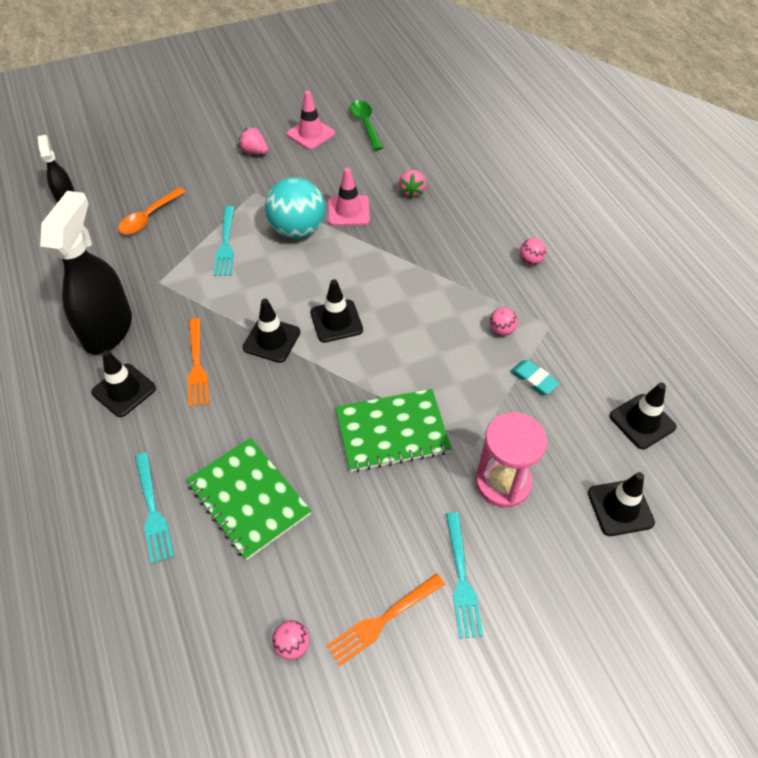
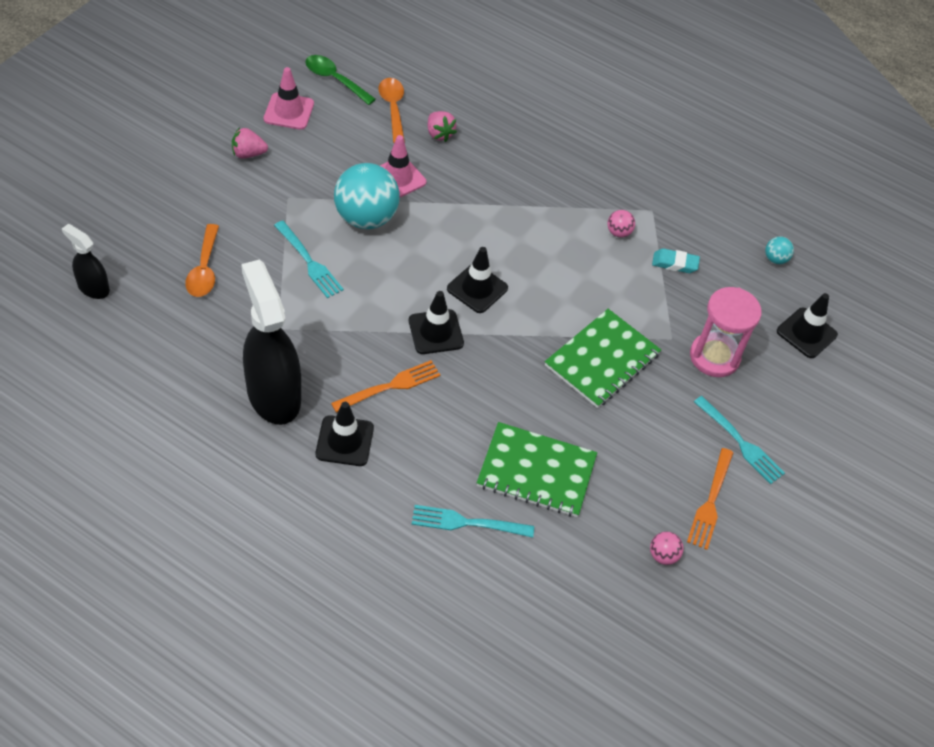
camera: 40 degrees left, 0 degrees up
(152, 510) = (467, 523): turquoise fork -> turquoise fork turned 150 degrees clockwise
(197, 365) = (390, 386): orange fork -> orange fork turned 75 degrees counterclockwise
(391, 160) = (393, 108): none -> orange spoon
(530, 260) = (594, 158): pink ball -> none
(642, 421) = (775, 259): black traffic cone -> turquoise ball

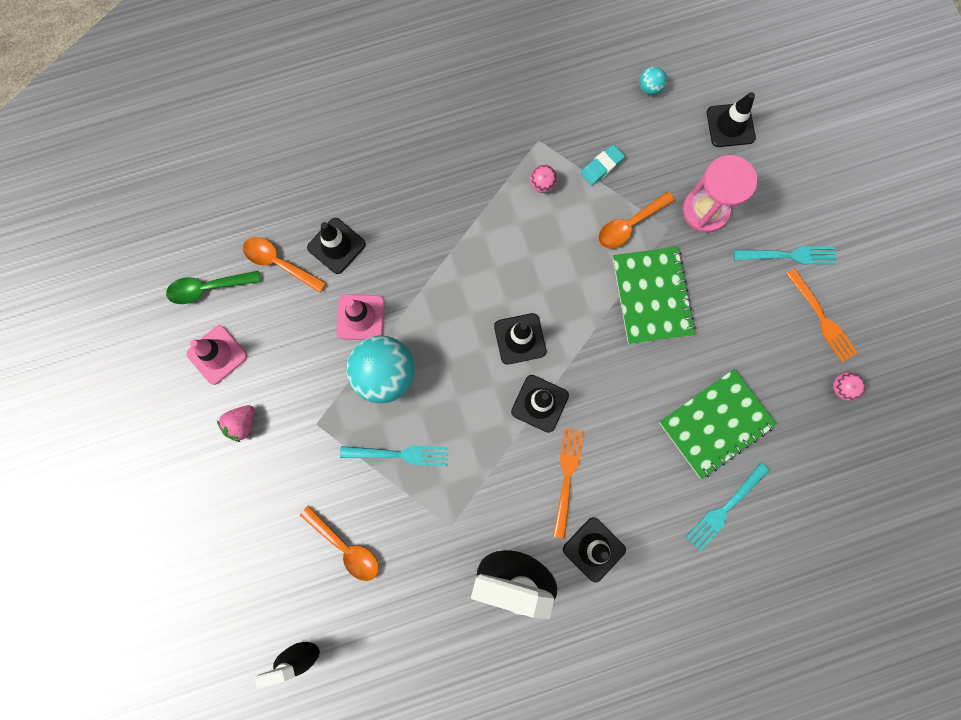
camera: 45 degrees left, 25 degrees up
(439, 134) = (336, 246): pink strawberry -> black traffic cone
(646, 310) = (629, 225): none -> orange spoon

